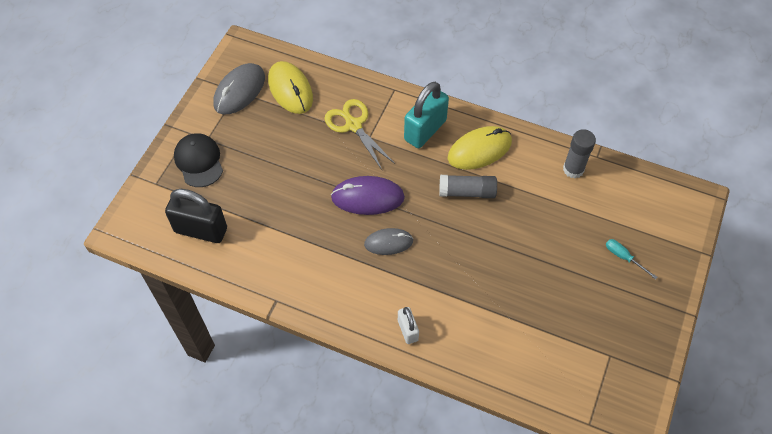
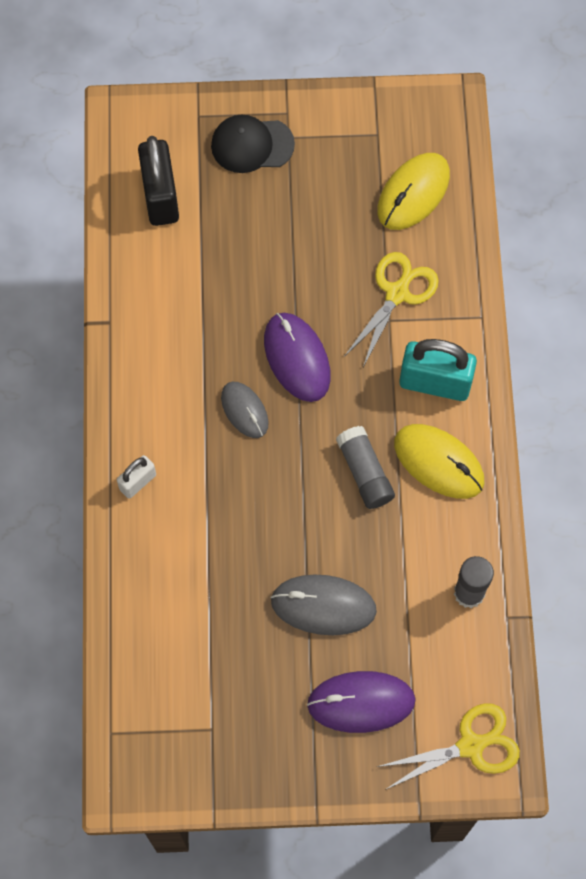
camera: 65 degrees right, 10 degrees up
(199, 161) = (252, 145): black cap -> black cap turned 135 degrees counterclockwise
(239, 91) = (379, 136): grey mouse -> grey mouse (323, 606)
(624, 257) = (361, 702): turquoise screwdriver -> purple mouse
(674, 208) = (472, 745): none -> yellow scissors

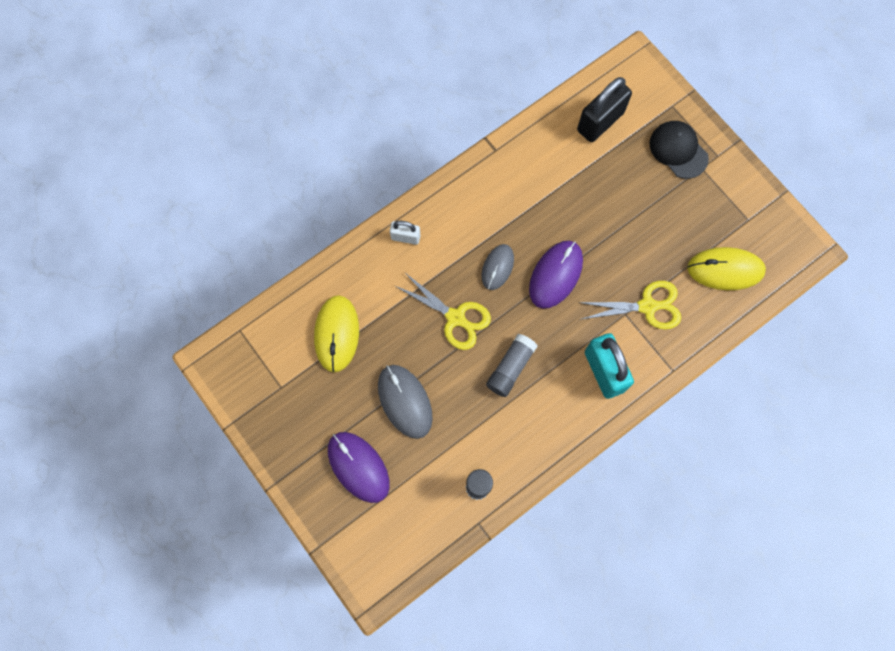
camera: 55 degrees right, 5 degrees up
(438, 462) = (551, 410): yellow mouse -> yellow mouse (337, 334)
(472, 745) = (377, 556): yellow scissors -> yellow scissors (456, 318)

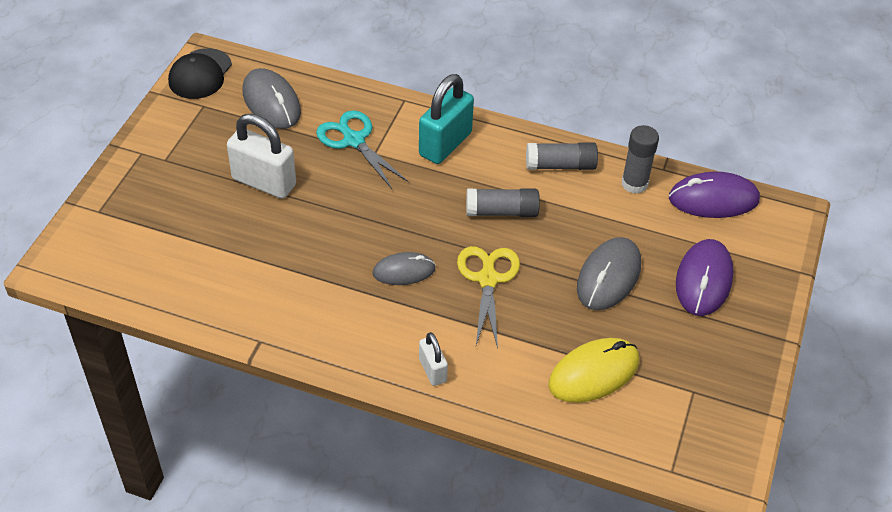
camera: 125 degrees left, 25 degrees down
(530, 444) = (560, 165): none -> grey glue stick
(555, 275) = (375, 221): purple mouse -> purple mouse (713, 199)
(600, 122) = (159, 263): black padlock -> none
(639, 221) = (264, 182): none -> white padlock
(648, 306) = (353, 140): yellow scissors -> turquoise scissors
(678, 150) = (155, 185): black cap -> black cap (200, 74)
(725, 270) = (271, 102): yellow mouse -> grey mouse

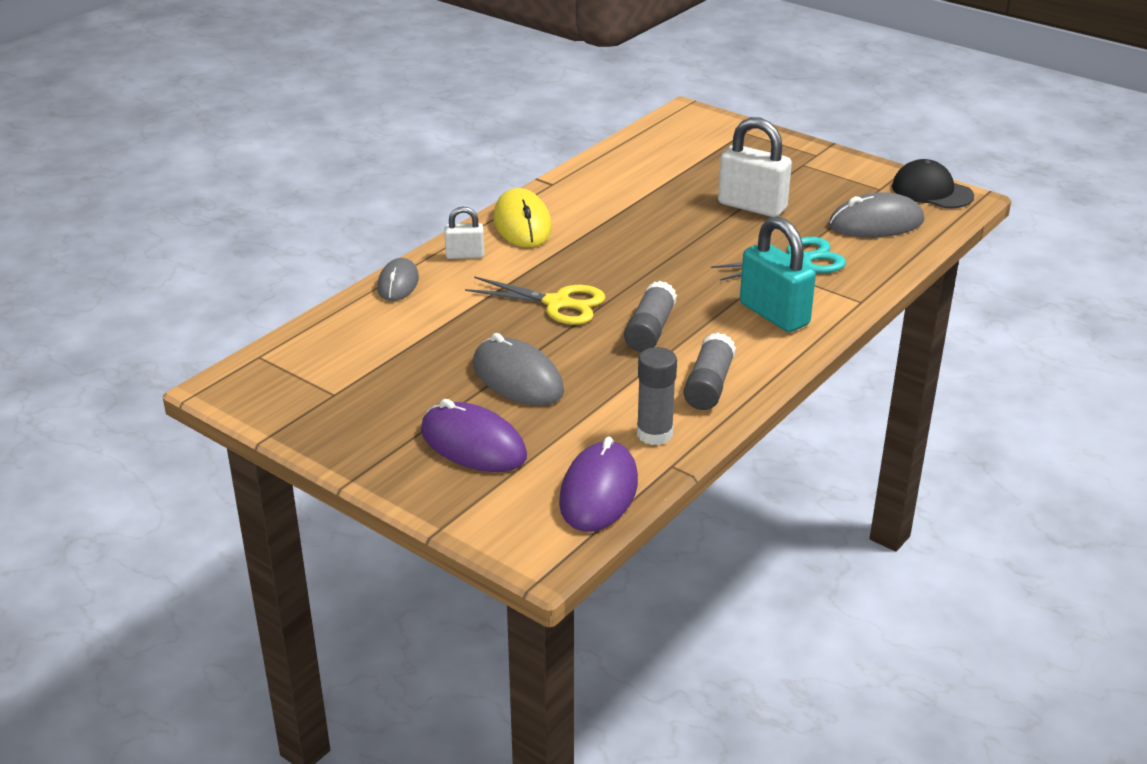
camera: 110 degrees right, 15 degrees down
(264, 182) = (752, 206): white padlock -> white padlock turned 75 degrees clockwise
(404, 271) = (594, 260): grey mouse -> grey mouse (398, 283)
(593, 373) = (400, 339): yellow mouse -> yellow mouse (522, 224)

